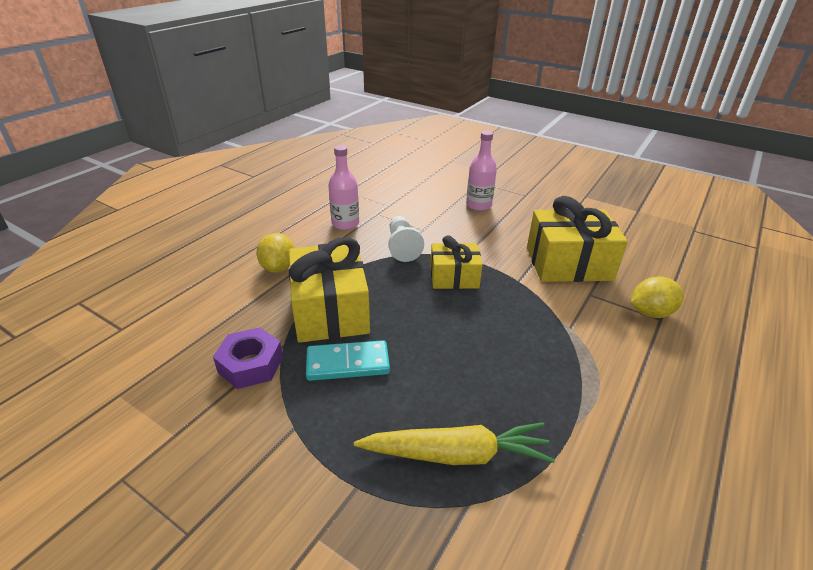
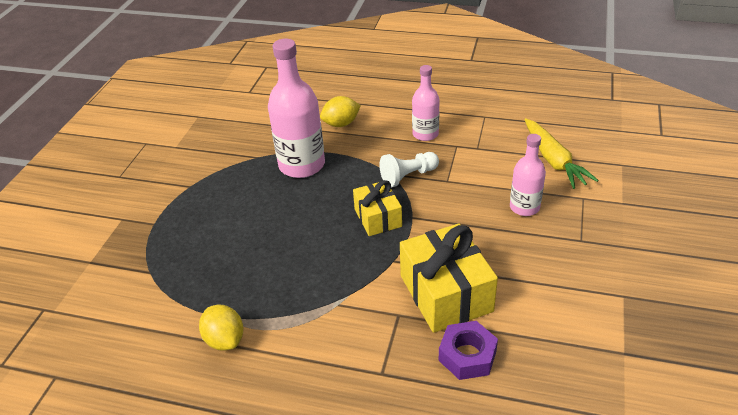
camera: 75 degrees right, 5 degrees up
(251, 364) = (235, 151): purple nut -> purple nut (467, 355)
(331, 310) = (302, 165): yellow gift -> pink bottle
(348, 363) = (250, 190): turquoise domino -> none
(456, 454) = (184, 259): yellow carrot -> yellow carrot (553, 160)
(650, 313) = (388, 365): yellow lemon -> yellow lemon (225, 340)

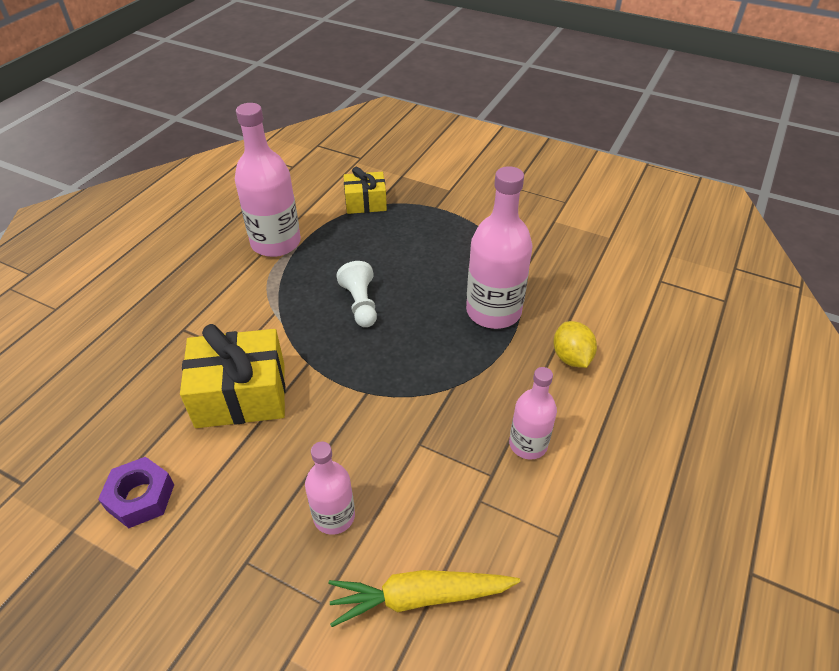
camera: 100 degrees right, 5 degrees up
(225, 340) = (276, 243): yellow lemon -> pink bottle
(378, 218) = (378, 362): yellow gift -> yellow gift (365, 202)
(408, 176) = (441, 405): white pawn -> white pawn (360, 304)
(467, 355) = (160, 392): purple nut -> purple nut (141, 497)

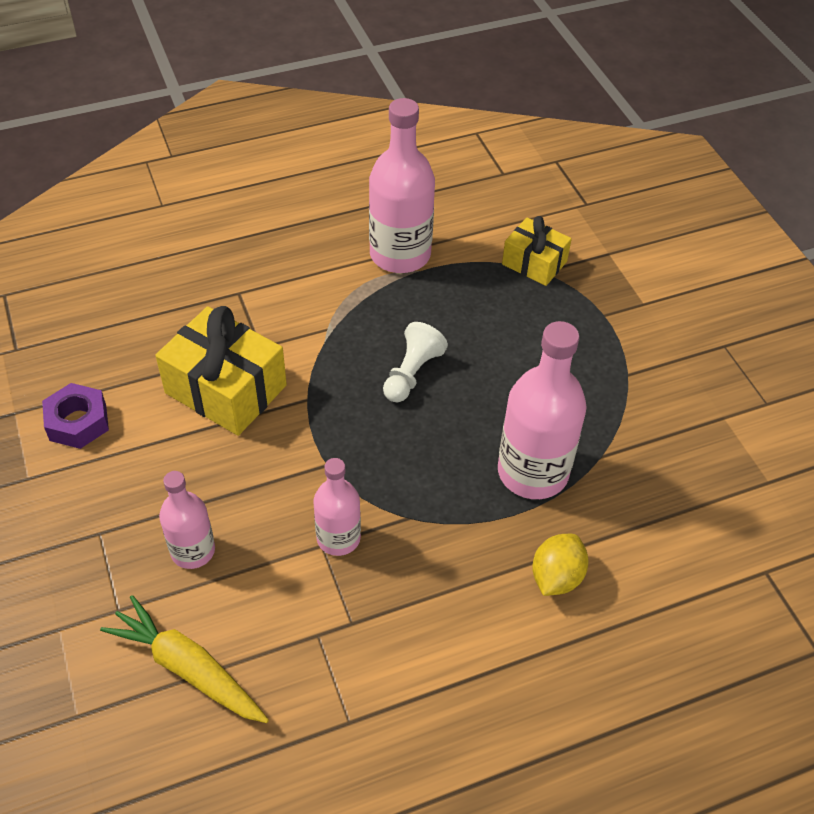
camera: 40 degrees right, 5 degrees up
(528, 444) = (414, 623): pink bottle -> pink bottle (338, 538)

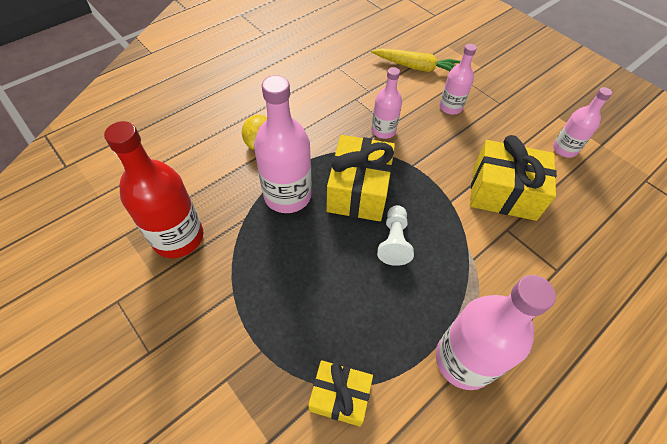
camera: 160 degrees right, 5 degrees up
(78, 422) = (564, 149): purple nut -> pink bottle
(426, 450) = (359, 190): none -> yellow gift
(694, 456) = (178, 237): none -> red bottle

